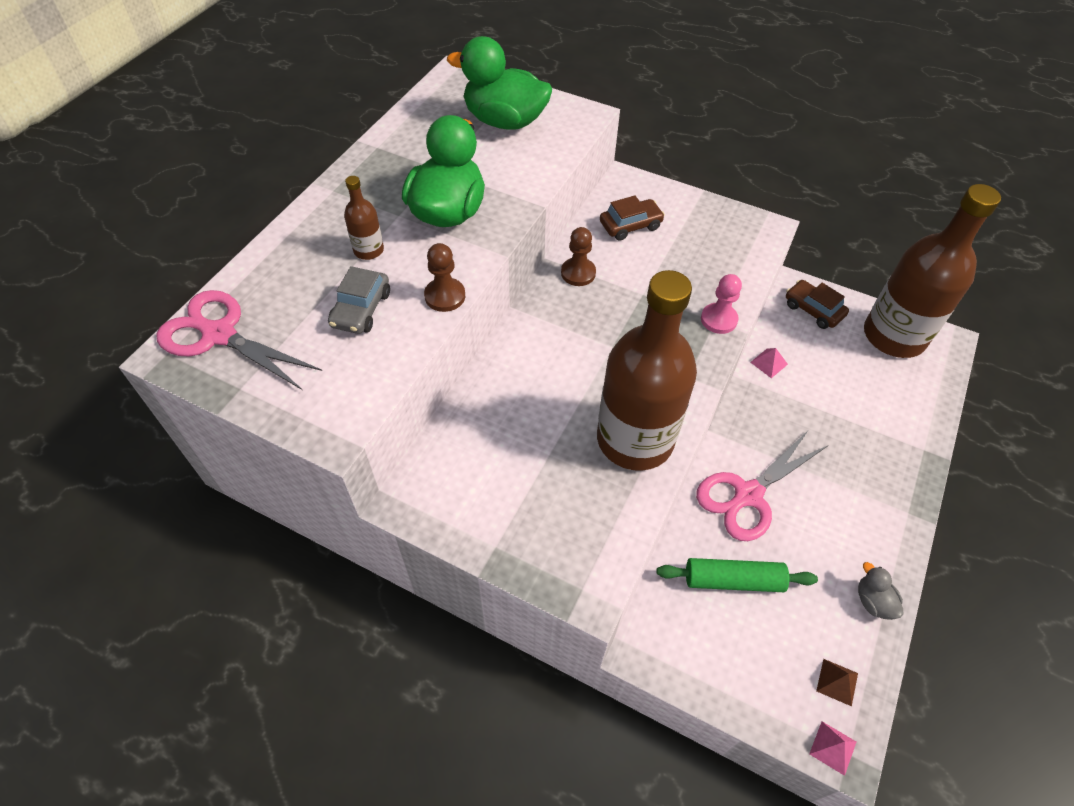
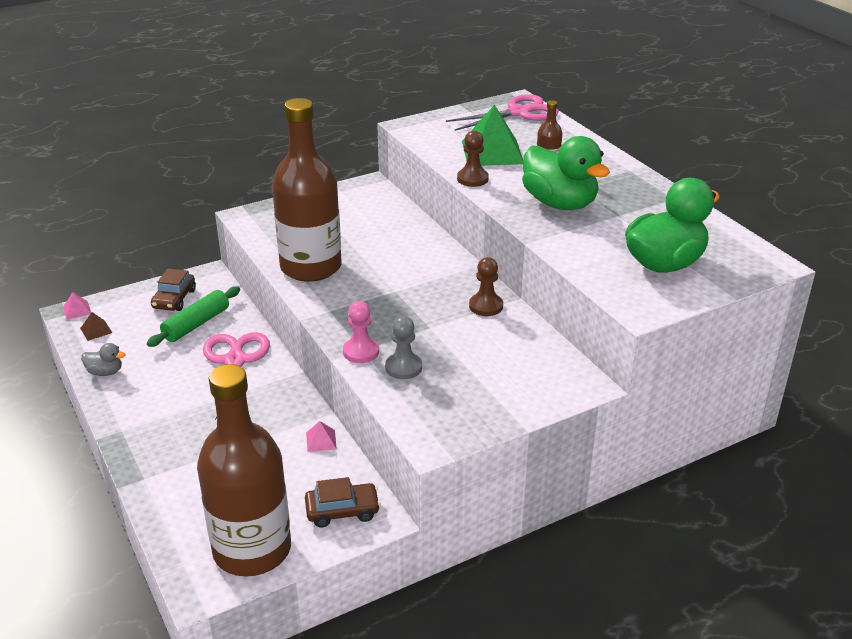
camera: 125 degrees right, 20 degrees down
(361, 309) = (492, 152): grey car -> green pyramid
(630, 225) = (517, 358): brown car -> brown car (174, 299)
(709, 283) = (403, 367): none -> grey pawn

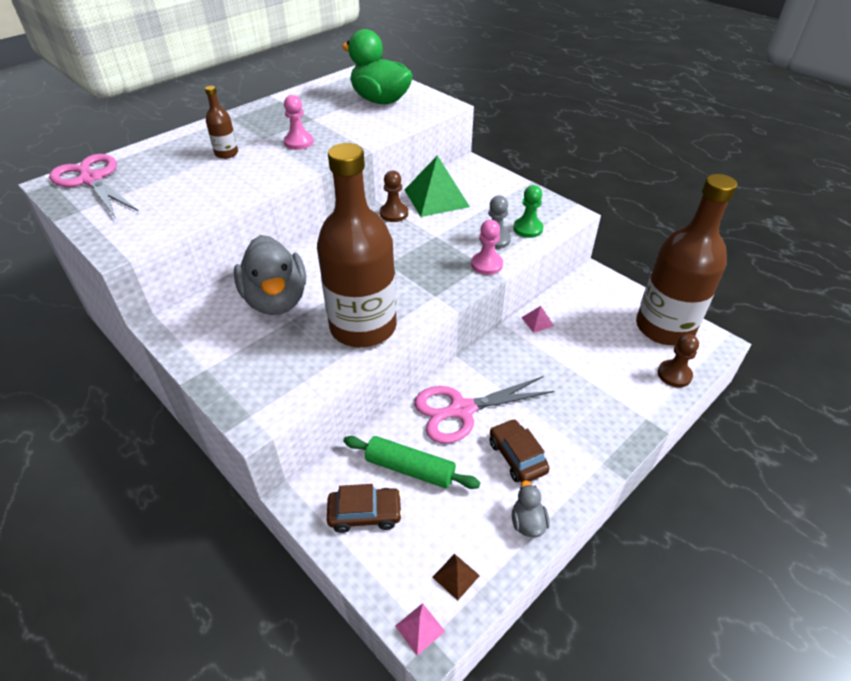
camera: 105 degrees left, 10 degrees up
(342, 511) = (599, 293): brown car -> brown car (517, 457)
(372, 230) = (276, 300): none -> grey duck
(414, 398) = (528, 229): none -> green pawn
(472, 179) = (257, 188): brown pawn -> brown pawn (674, 374)
(492, 152) = (194, 184): green pyramid -> green pyramid (436, 198)
(559, 203) = (299, 142): green duck -> pink pawn

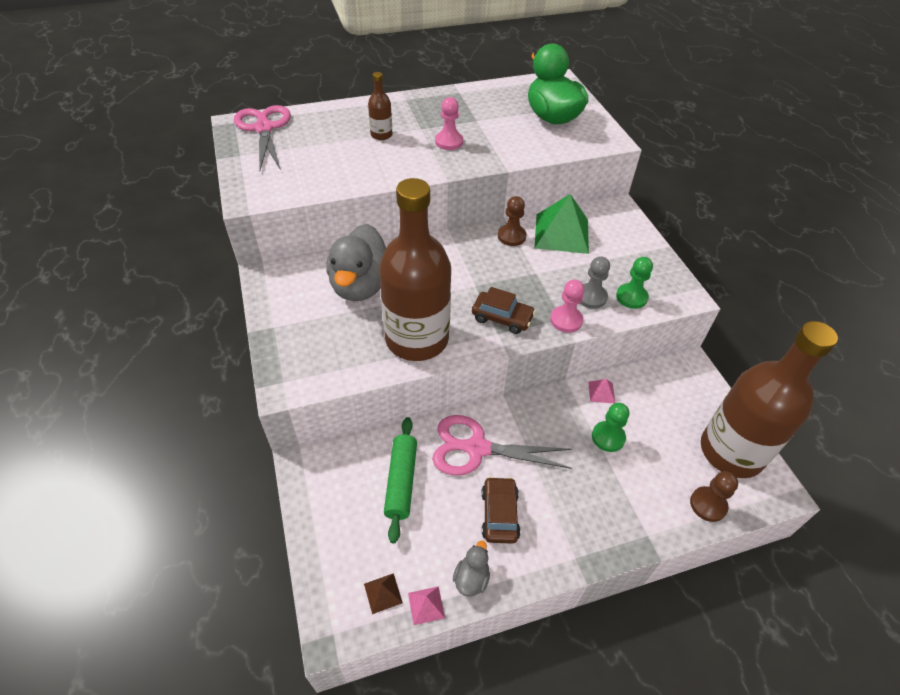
camera: 25 degrees right, 5 degrees up
(365, 514) = (343, 503): brown car -> brown car (502, 318)
(410, 469) = (401, 481): green rolling pin -> green rolling pin turned 45 degrees clockwise
(420, 628) = (329, 620): pink pyramid -> pink pyramid (426, 605)
(566, 355) = (608, 437): none -> green pawn

